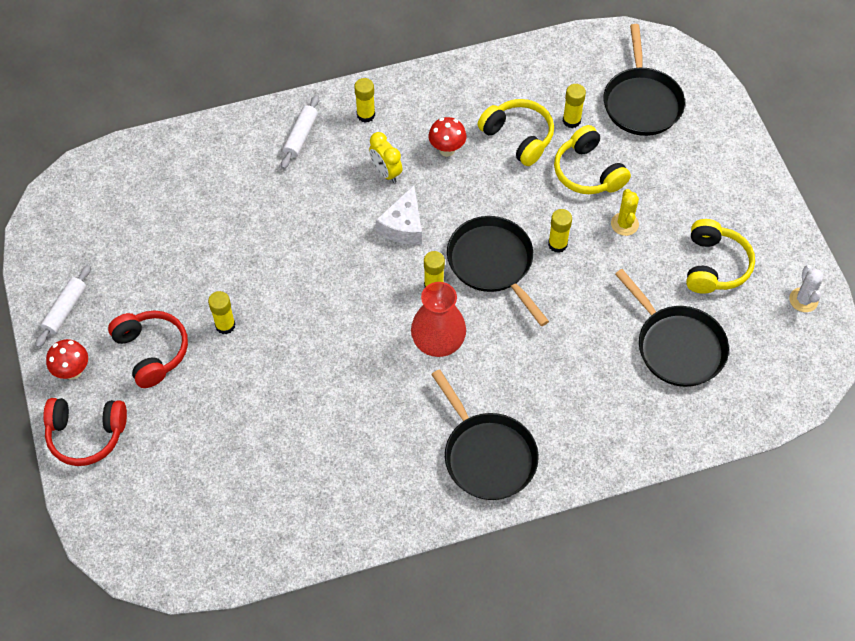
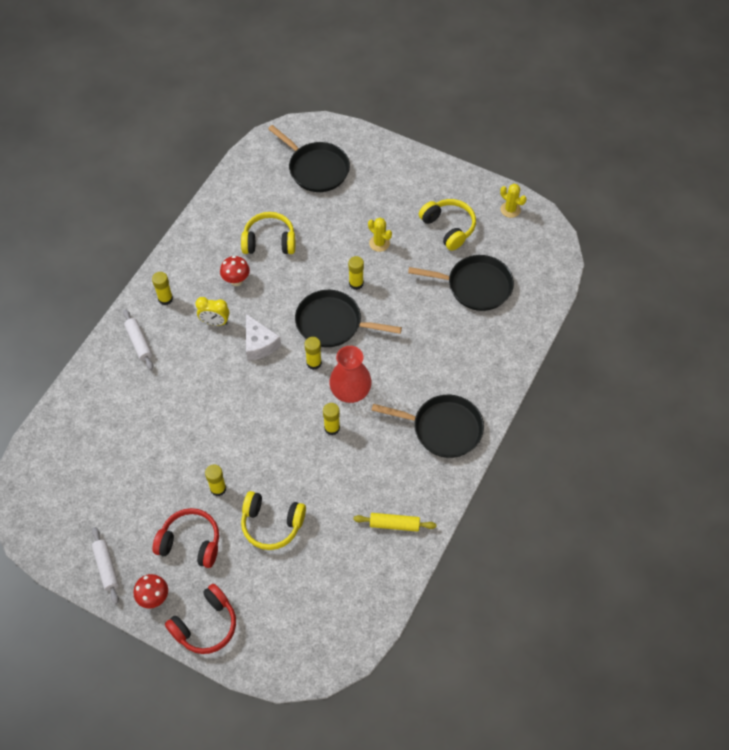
camera: 45 degrees left, 0 degrees up
(341, 502) = (394, 524): none -> yellow rolling pin
(571, 120) = (289, 209): yellow glue stick -> yellow glue stick (332, 428)
(588, 172) = (329, 230): yellow headphones -> yellow headphones (272, 524)
(803, 300) = (510, 209): white cactus -> yellow cactus

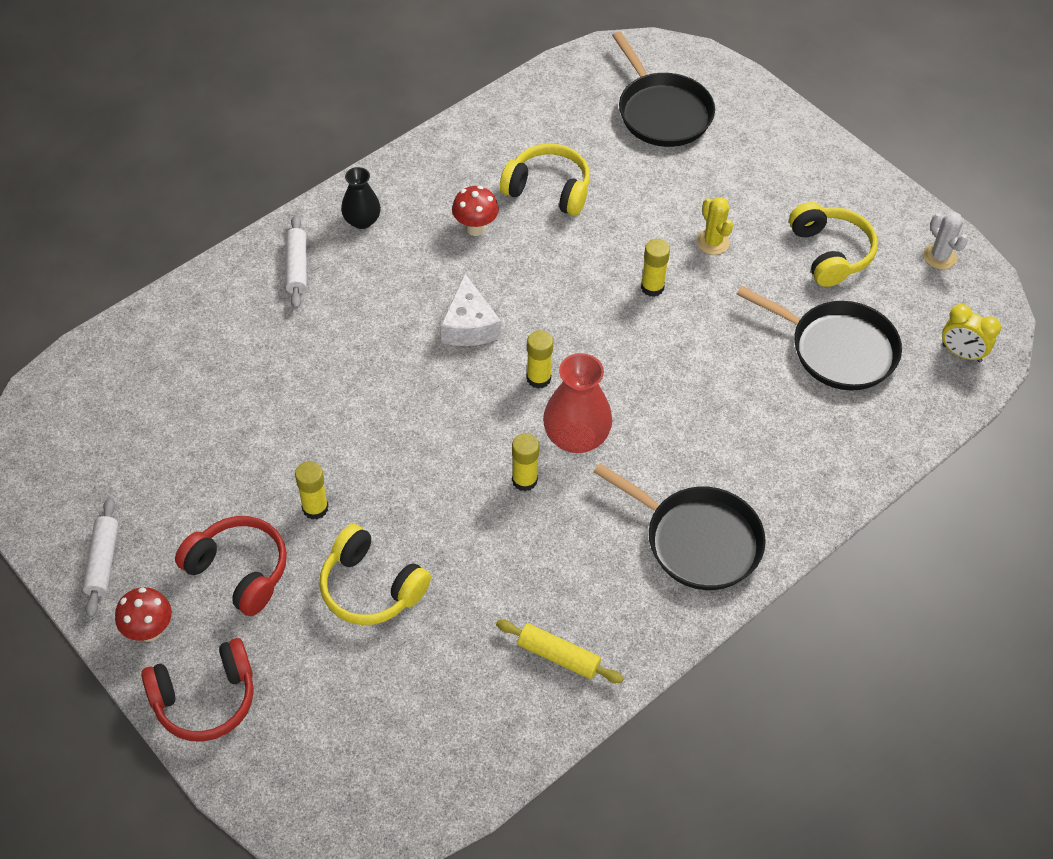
camera: 20 degrees right, 5 degrees down
(165, 299) = (362, 220): yellow glue stick -> black vase
(215, 322) = (418, 274): yellow clock -> yellow clock (961, 353)
(332, 323) = (591, 331): black pan -> none
(510, 209) = (939, 257): yellow cactus -> white cactus

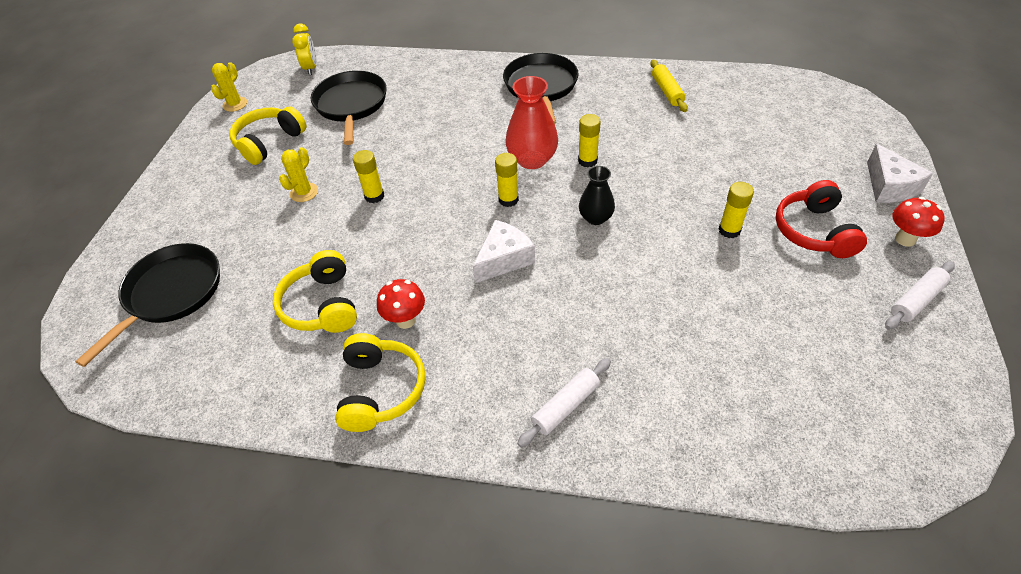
camera: 125 degrees left, 5 degrees down
(205, 698) = (889, 186): red headphones -> white cheese
(362, 220) = (469, 402): black vase -> black vase (595, 218)
(371, 587) = (735, 172): yellow headphones -> yellow headphones (380, 390)
(939, 257) = (235, 104): white cactus -> yellow cactus

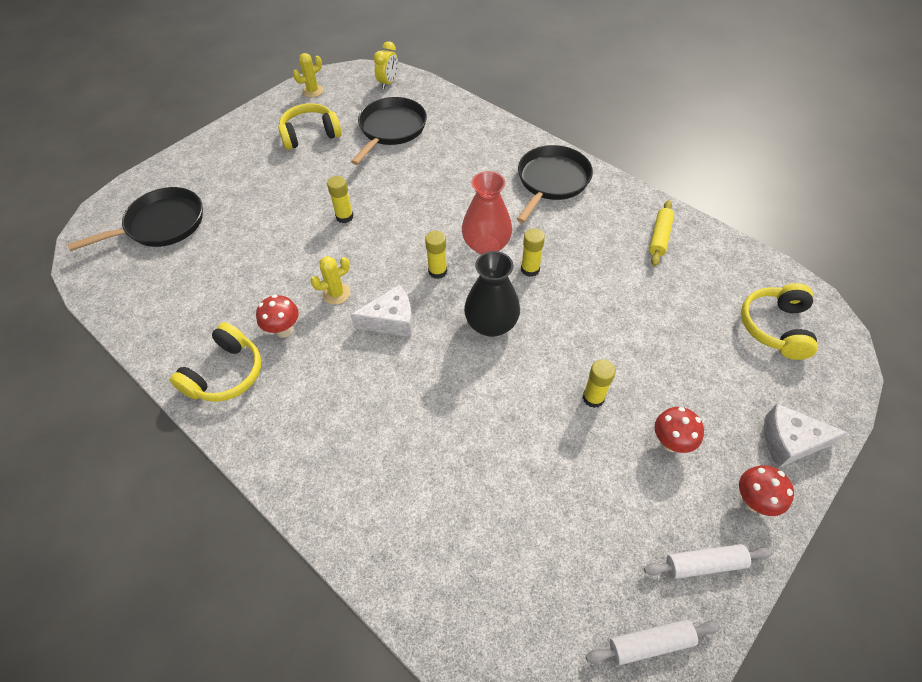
camera: 30 degrees right, 5 degrees up
(304, 192) = (300, 189): yellow cactus -> yellow cactus (336, 293)
(322, 305) = (242, 286): yellow headphones -> yellow headphones (775, 327)
(565, 406) = (332, 466): white rolling pin -> white rolling pin (650, 643)
(595, 218) = (491, 324): black vase -> black vase, size x1.59
(814, 231) = (670, 443): red headphones -> red mushroom
(889, 186) = (789, 441): white cheese -> white cheese turned 75 degrees clockwise

